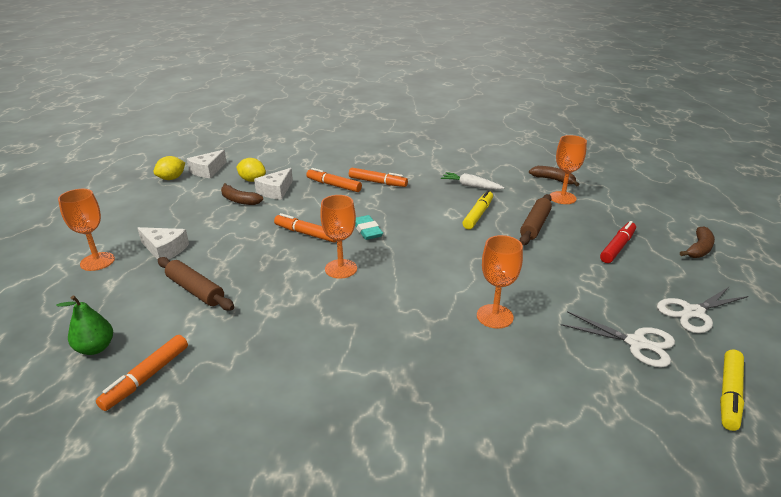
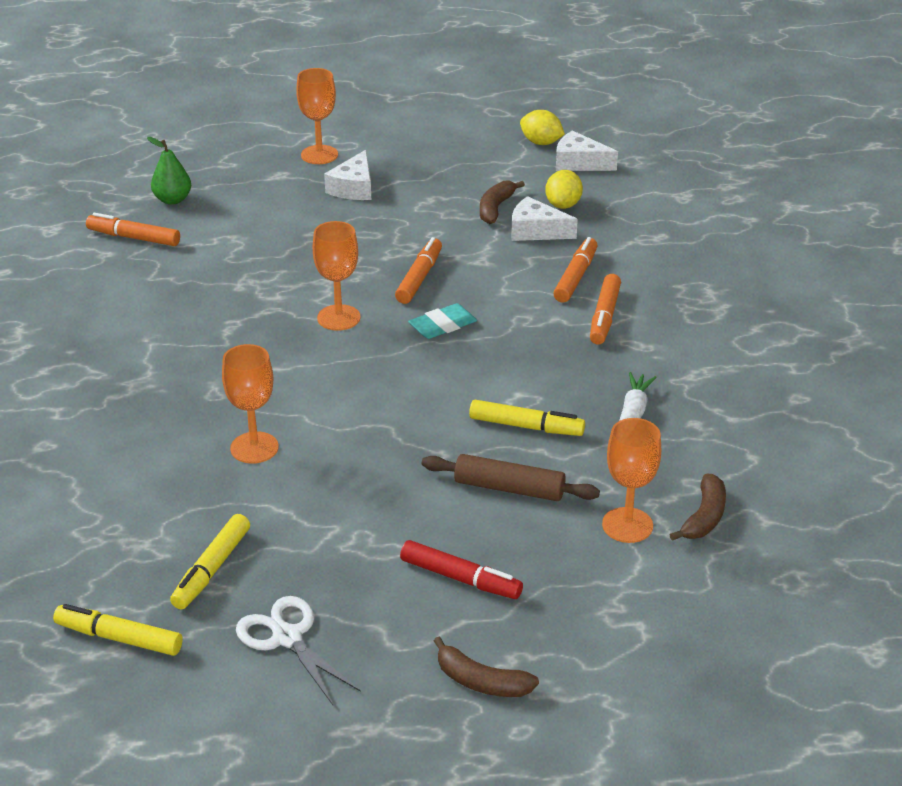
camera: 80 degrees right, 5 degrees up
(195, 290) = (275, 228): brown rolling pin -> none
(636, 343) = (211, 569): white scissors -> yellow marker

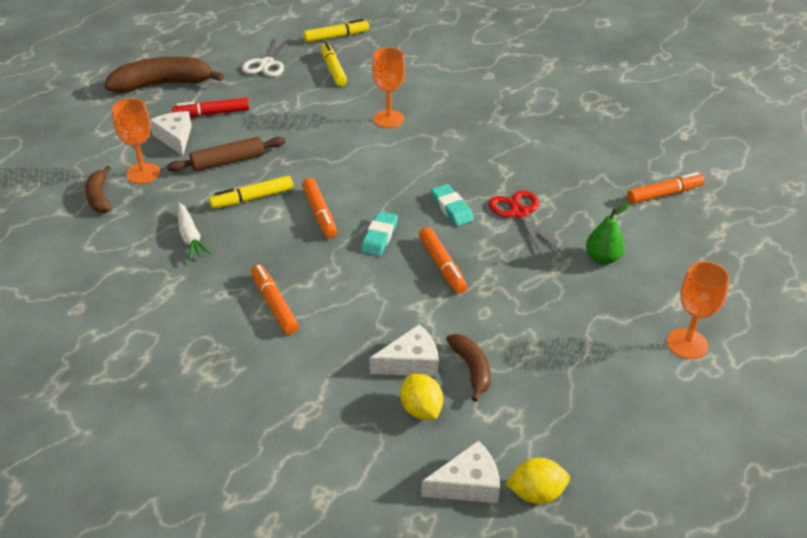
camera: 140 degrees right, 5 degrees up
(173, 200) = (700, 235): green pear -> green pear (602, 258)
(285, 284) = (519, 213): none -> red scissors
(287, 637) = (267, 63): white scissors -> white scissors turned 90 degrees clockwise
(338, 318) = (451, 208): orange goblet -> turquoise eraser
(353, 188) = (606, 323): white cheese -> white cheese (175, 138)
(481, 681) = (163, 84): brown banana -> brown banana, size x1.86
(576, 277) = (330, 330): orange marker -> orange marker (319, 213)

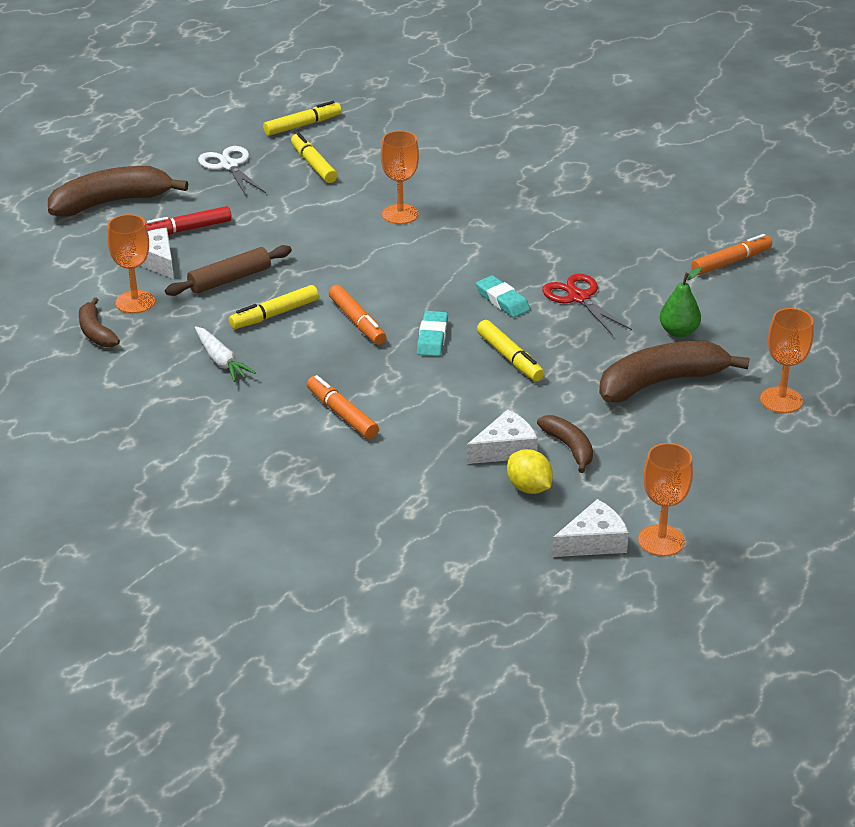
camera: 10 degrees left, 5 degrees down
(267, 63) = (229, 166): white scissors -> white scissors turned 150 degrees clockwise
(442, 265) = (510, 358): orange marker -> yellow marker
(536, 493) = (661, 541): yellow lemon -> orange goblet
(575, 309) = (661, 382): none -> brown banana

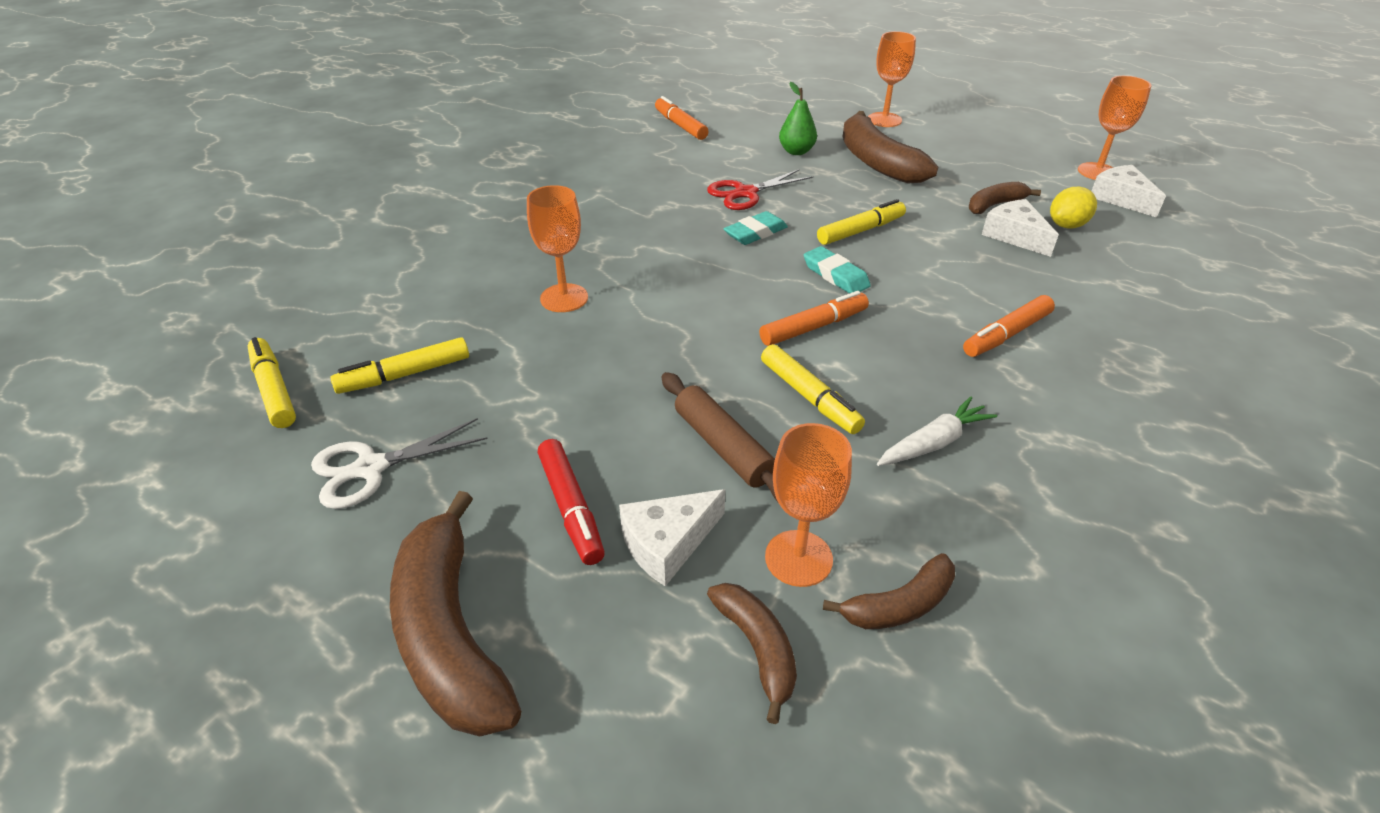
camera: 90 degrees left, 5 degrees up
(80, 287) = (757, 649): none -> brown banana
(432, 338) = (835, 275): turquoise eraser -> turquoise eraser turned 45 degrees clockwise

